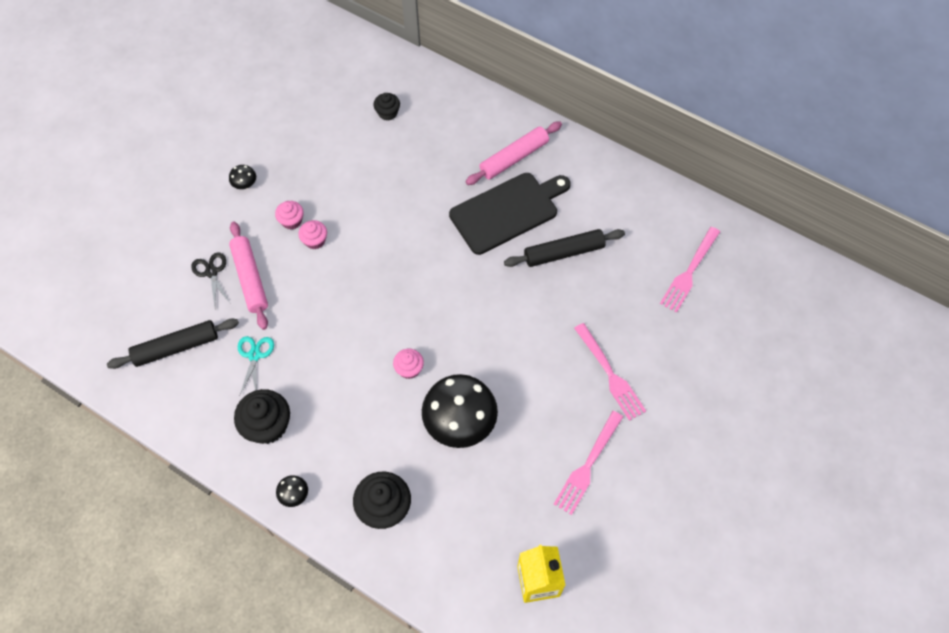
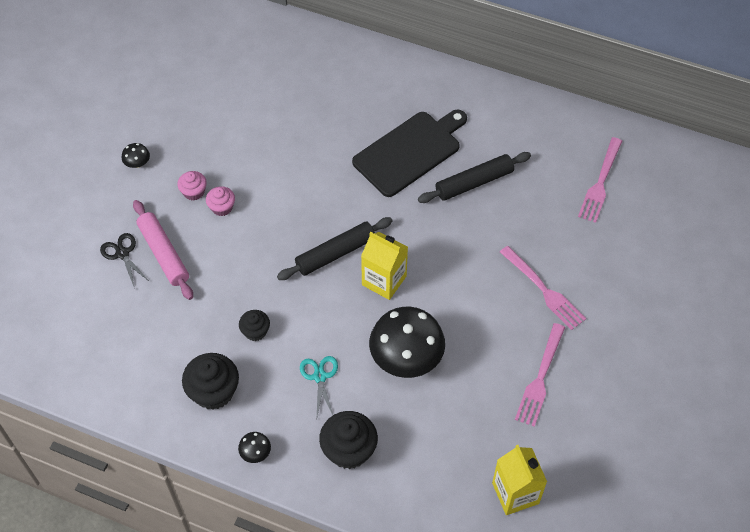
camera: 10 degrees left, 5 degrees down
(176, 347) = (102, 331): black rolling pin -> black rolling pin (335, 253)
(255, 355) = (185, 326): turquoise scissors -> turquoise scissors (320, 376)
(388, 113) = (268, 74): black cupcake -> black cupcake (255, 331)
(409, 369) = (344, 315): pink cupcake -> none
(455, 339) = (384, 280): none -> yellow carton
(514, 158) = (405, 100): pink rolling pin -> none

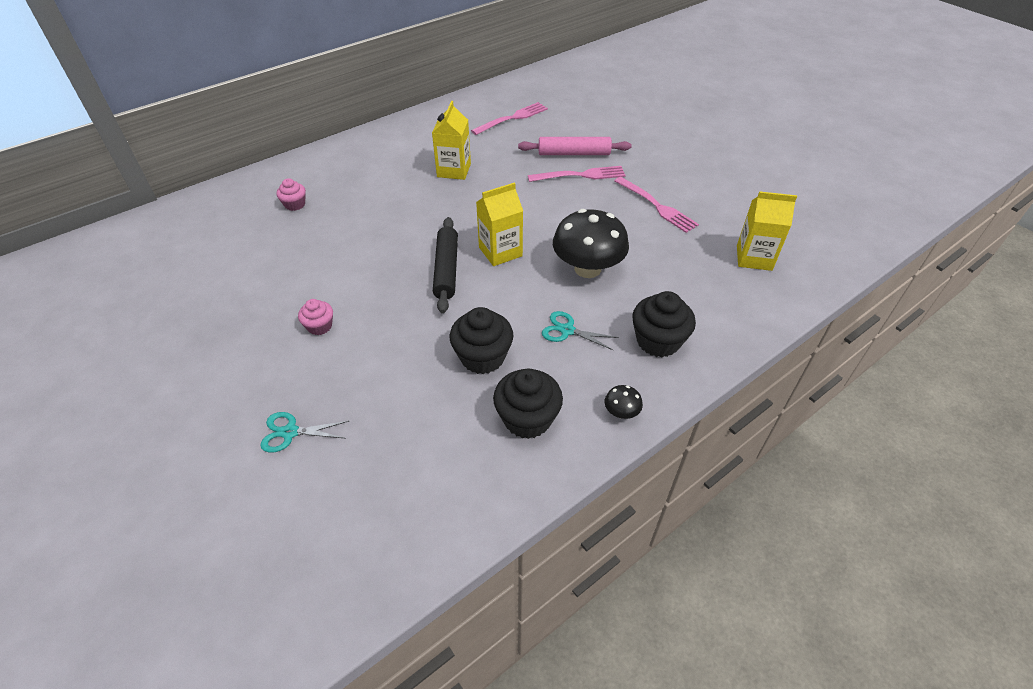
camera: 60 degrees left, 10 degrees down
(122, 253) = (290, 432): black scissors -> turquoise scissors
(137, 163) = (193, 372): black mushroom -> none
(163, 254) = (326, 395): pink rolling pin -> pink rolling pin (574, 153)
(194, 192) = (279, 340): pink cupcake -> pink cupcake (295, 204)
(255, 331) = (482, 357): black cupcake -> black cupcake, size x1.75
(410, 152) = (390, 190): black cutting board -> none
(474, 182) = (454, 170): black rolling pin -> yellow carton
(600, 183) = (512, 118): pink fork -> pink fork turned 90 degrees counterclockwise

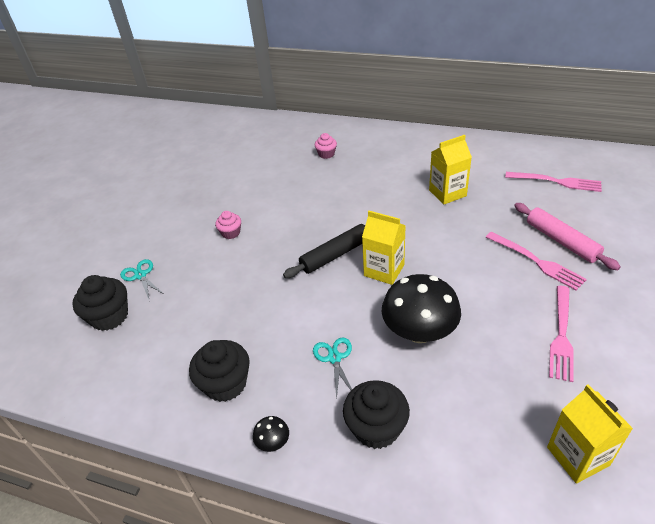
camera: 60 degrees right, 5 degrees down
(482, 357) = (266, 324): black cupcake -> black cupcake (109, 316)

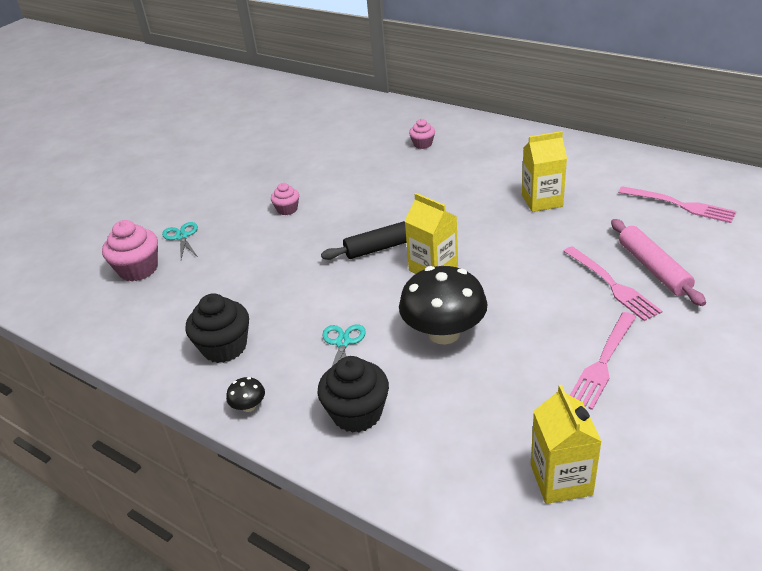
camera: 15 degrees right, 5 degrees down
(109, 316) = (138, 269): black cupcake -> pink cupcake

